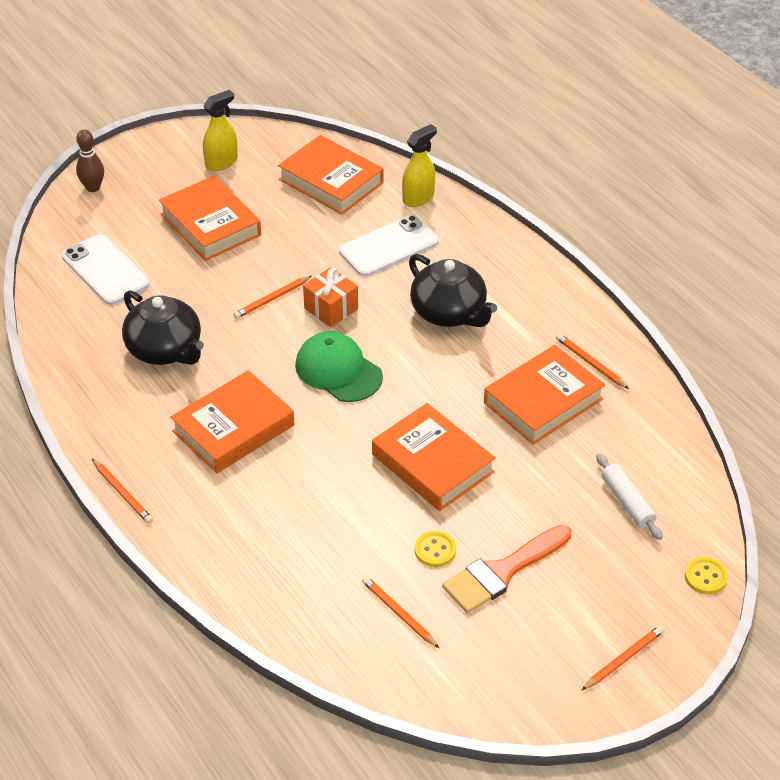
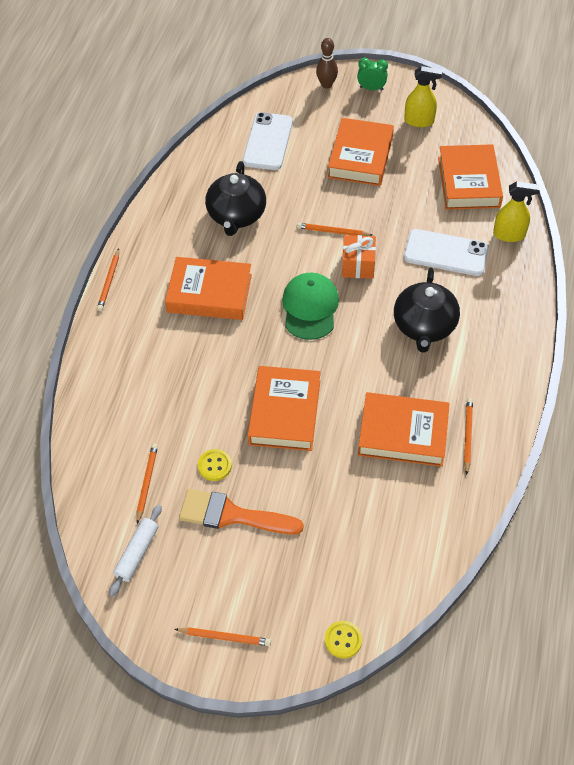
camera: 50 degrees right, 10 degrees up
(140, 164) = (371, 88): none -> green clock
(627, 502) = (363, 545): white rolling pin -> white rolling pin (137, 553)

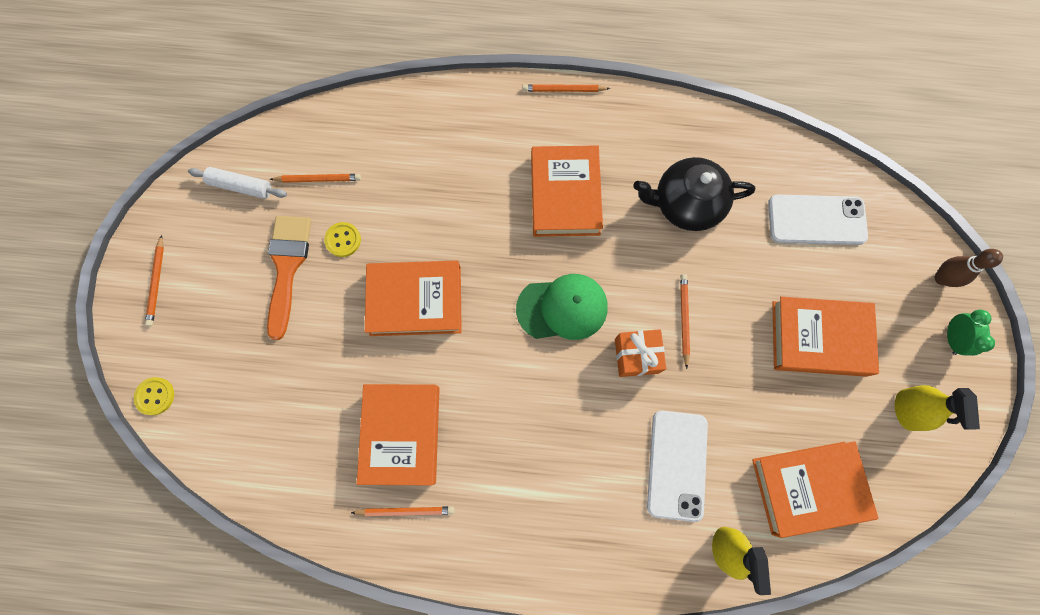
camera: 80 degrees right, 20 degrees up
(424, 326) = (555, 446): black teapot -> none

